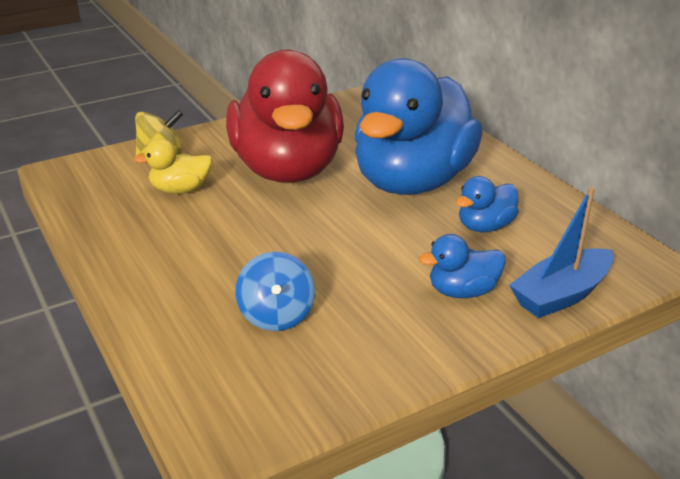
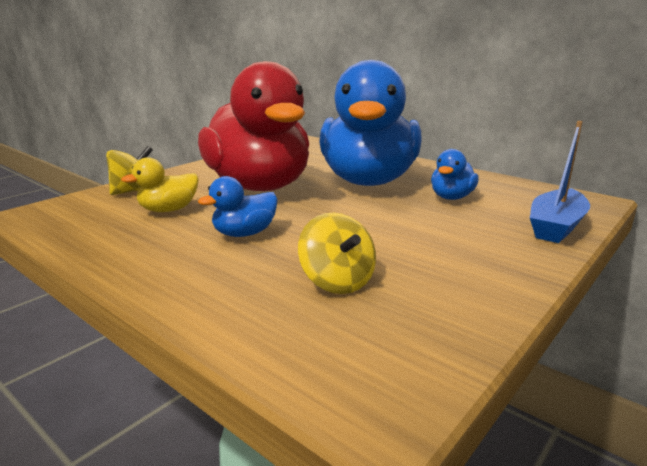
camera: 20 degrees left, 10 degrees down
(276, 315) = (337, 281): blue spinning top -> yellow spinning top
(462, 291) = (481, 237): blue duck -> blue duck (244, 233)

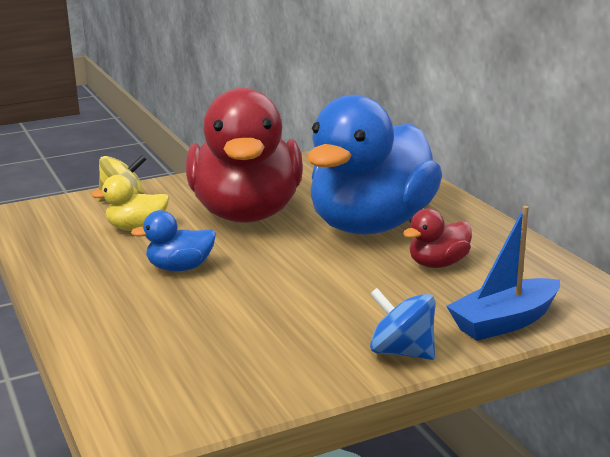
camera: 25 degrees right, 0 degrees up
(337, 281) = (211, 331): yellow spinning top -> none
(451, 197) = (438, 264): blue duck -> red duck
(520, 263) = (402, 352): none -> blue spinning top

